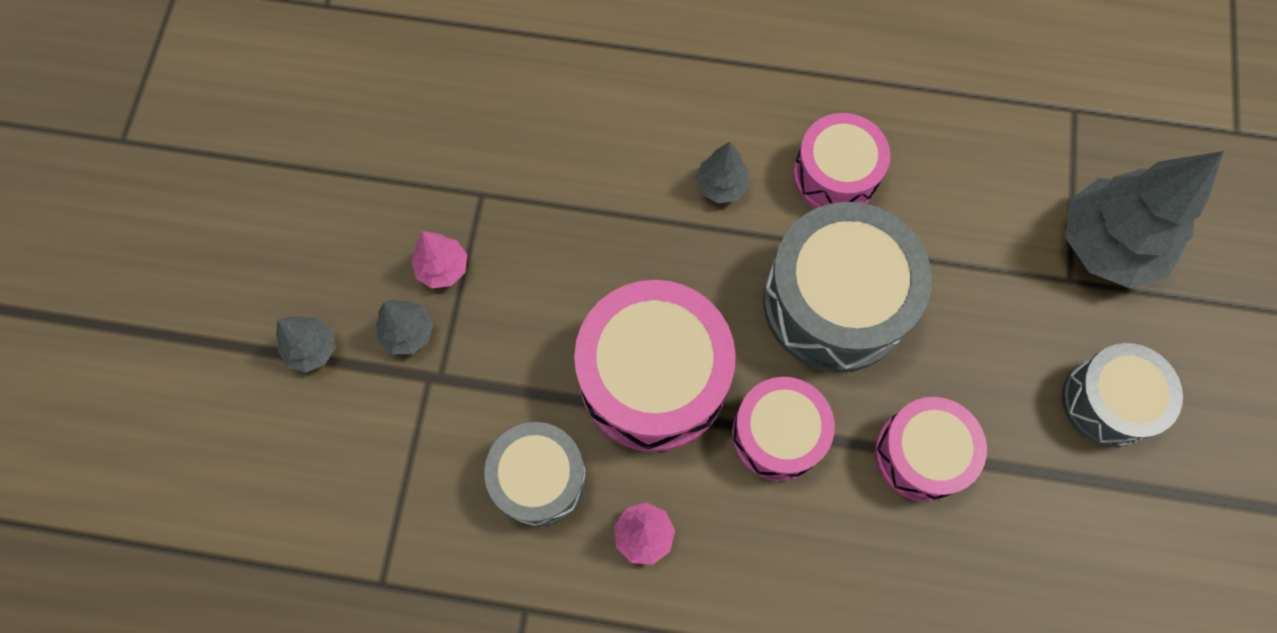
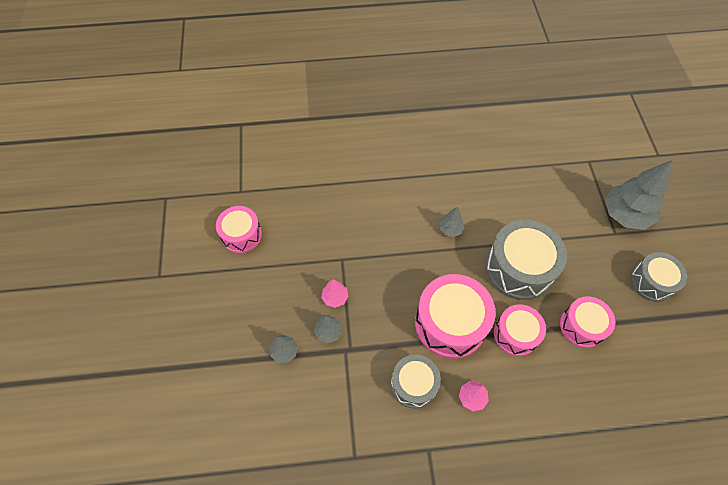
camera: 15 degrees left, 10 degrees down
(835, 175) = (498, 213): pink drum -> pink drum (241, 235)

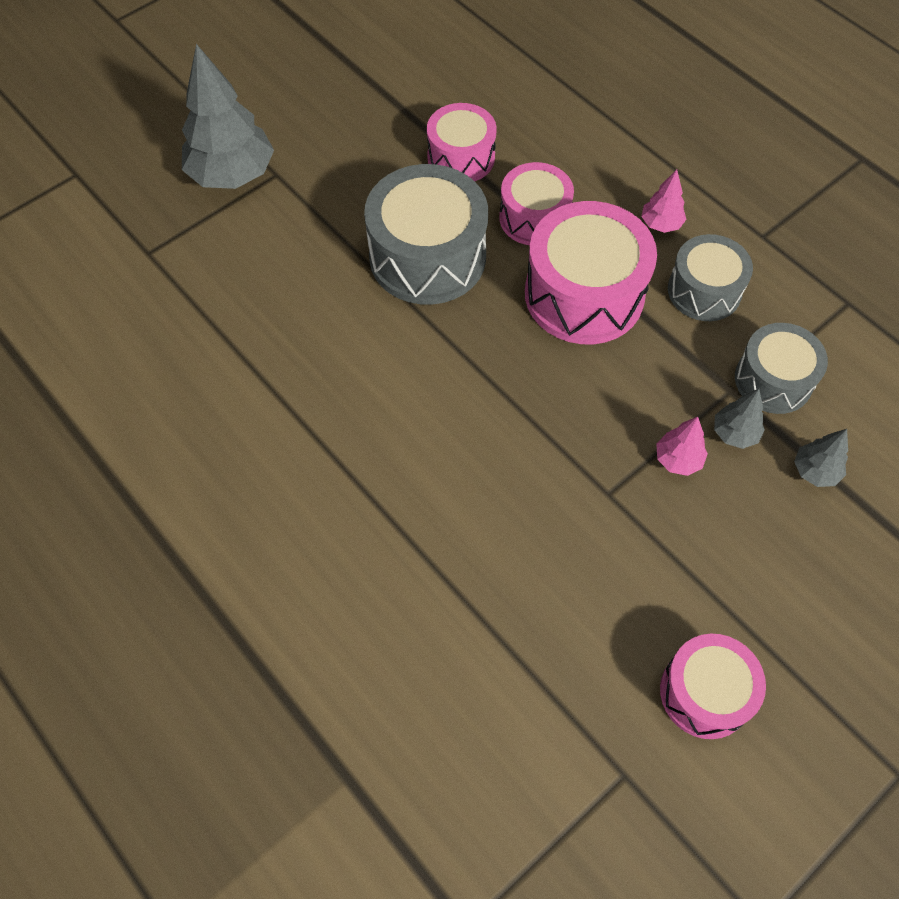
camera: 125 degrees left, 0 degrees up
(450, 229) = (428, 373): grey tree -> none
(652, 282) = (331, 113): grey drum -> grey drum (773, 380)

